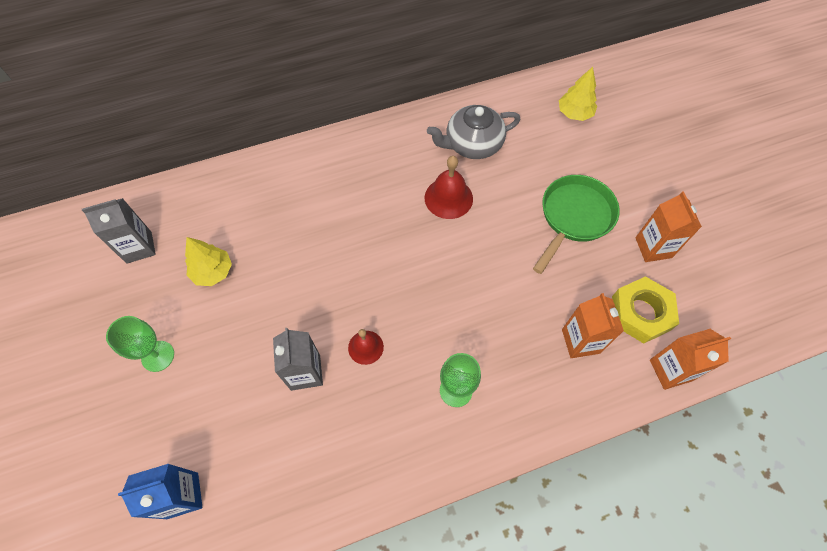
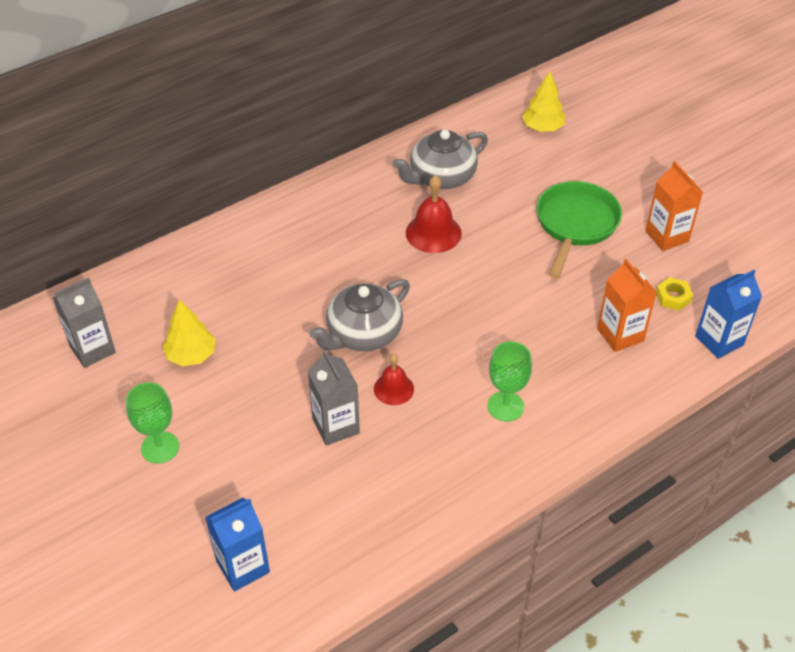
camera: 15 degrees left, 15 degrees down
(358, 285) = (363, 334): none -> grey teapot
(640, 313) = (673, 297): yellow nut -> yellow nut, size x0.51
(670, 370) = (719, 341): orange carton -> blue carton

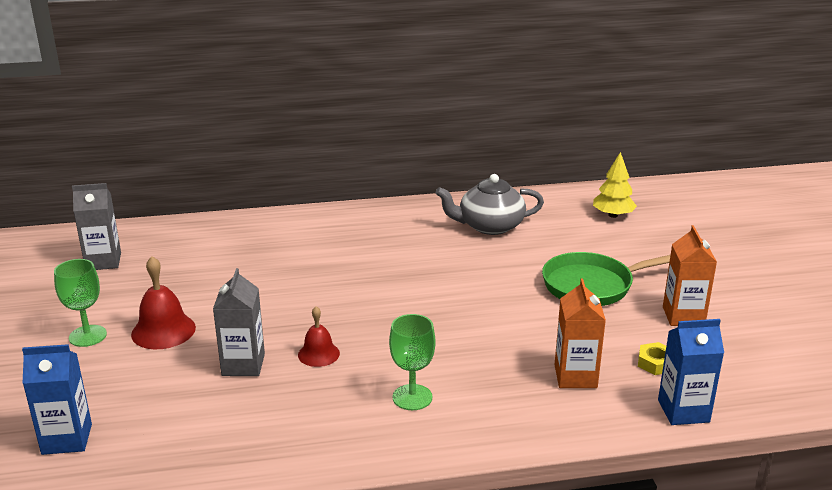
camera: 25 degrees right, 20 degrees down
(191, 355) = (173, 285): yellow tree -> none
(363, 334) = (326, 309): grey teapot -> none
(433, 233) = (450, 259): red bell -> red bell (163, 331)
(575, 224) = (593, 285): green pan -> green pan turned 150 degrees counterclockwise

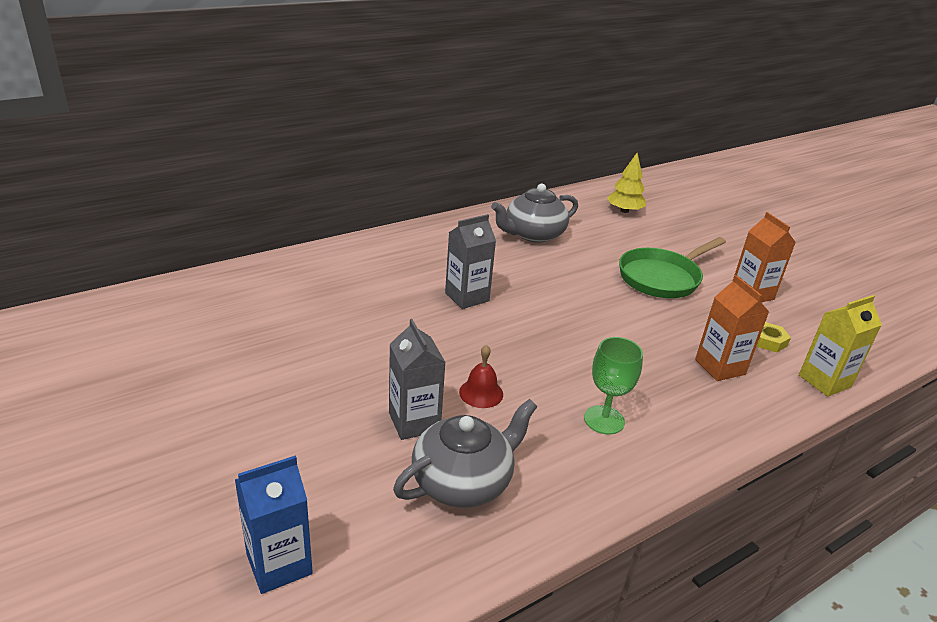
camera: 25 degrees left, 5 degrees up
(87, 336) = (210, 425): green goblet -> none
(103, 261) = (164, 331): grey carton -> grey carton (467, 297)
(163, 331) = (296, 400): red bell -> none
(247, 417) = (463, 481): none -> grey teapot
(683, 411) = (824, 381): blue carton -> yellow carton

